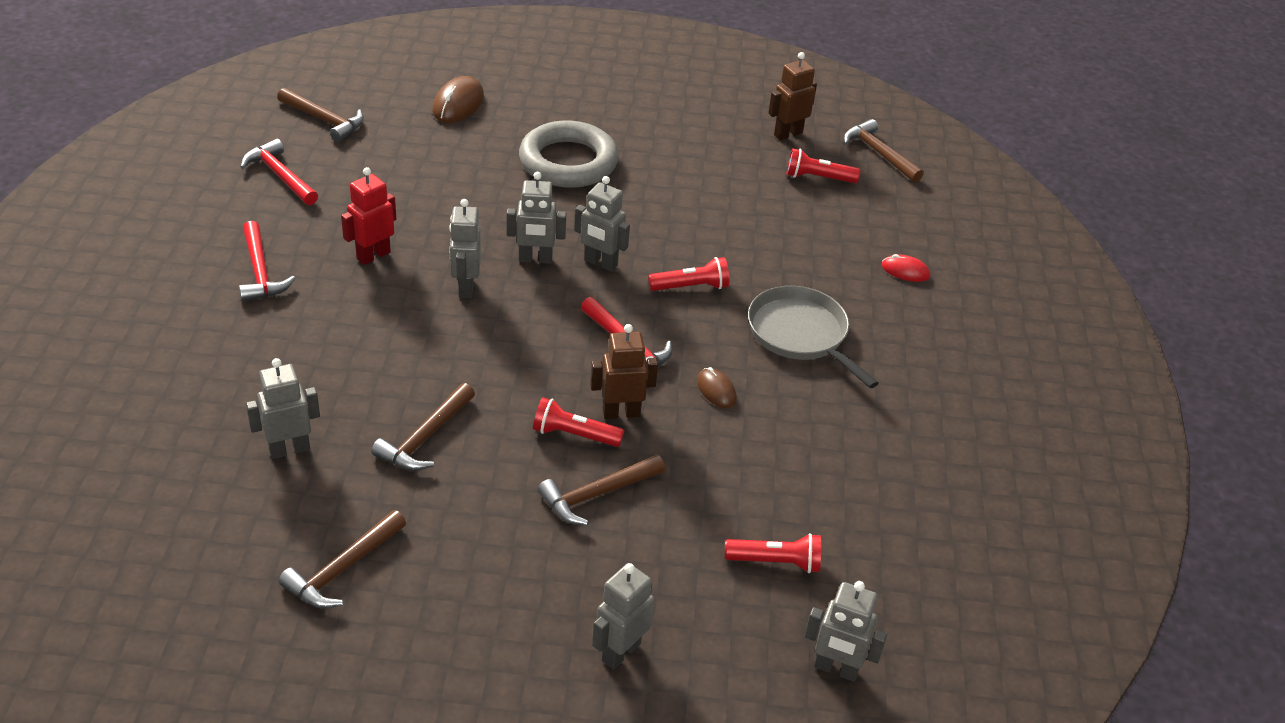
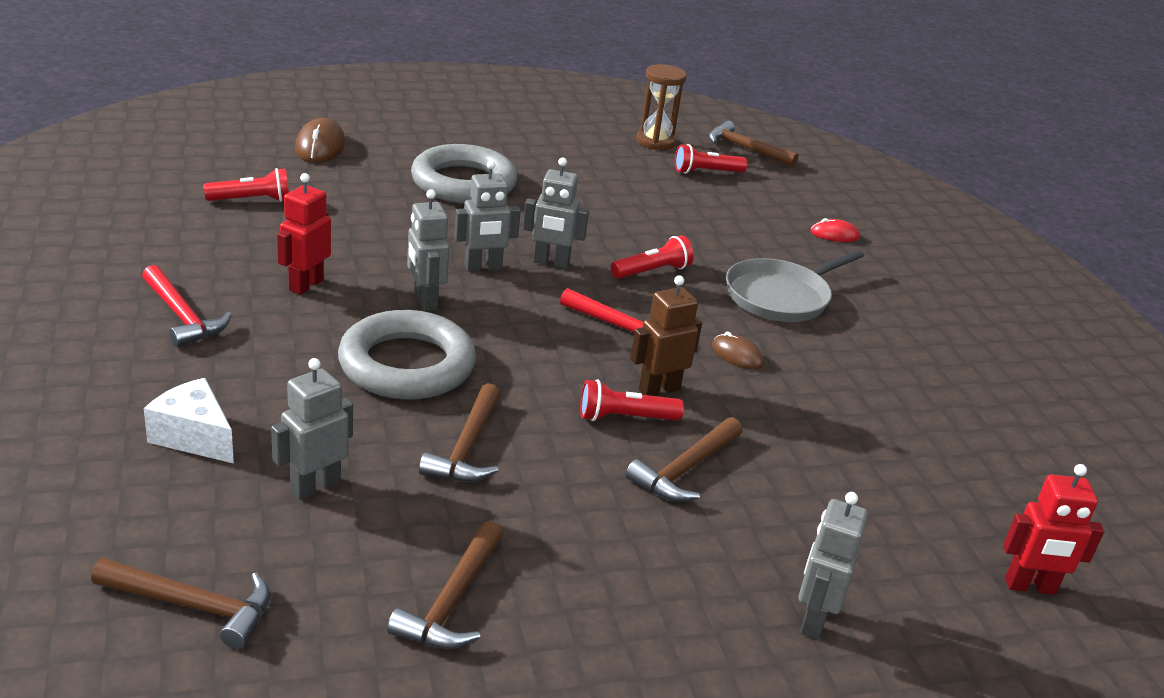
camera: 20 degrees left, 10 degrees down
(220, 387) = (194, 437): none -> white cheese
(280, 176) = (157, 225): red hammer -> none
(324, 120) = (181, 172): brown hammer -> brown hammer (193, 606)
(417, 349) = (407, 365): none -> grey ring
(775, 562) = (901, 498): red flashlight -> red flashlight (251, 200)
(788, 134) = (655, 142): brown robot -> brown hourglass
(800, 334) = (780, 297): grey pan -> grey pan turned 75 degrees counterclockwise
(836, 669) = (1030, 587): grey robot -> red robot

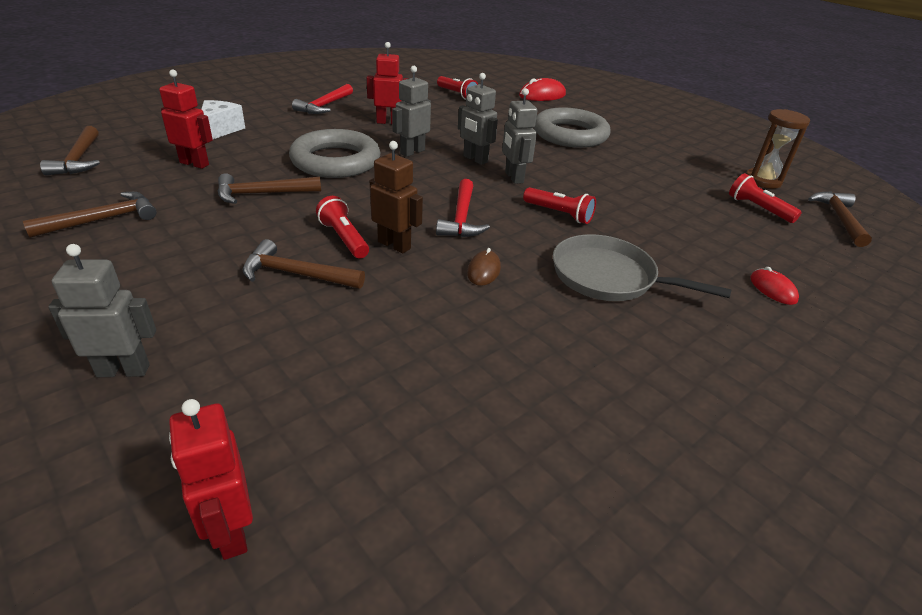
camera: 65 degrees right, 5 degrees up
(315, 486) = (194, 163): grey robot -> red robot
(320, 146) = (542, 95): brown mouse -> red mouse
(452, 601) = (102, 220): brown hammer -> brown hammer turned 150 degrees clockwise

